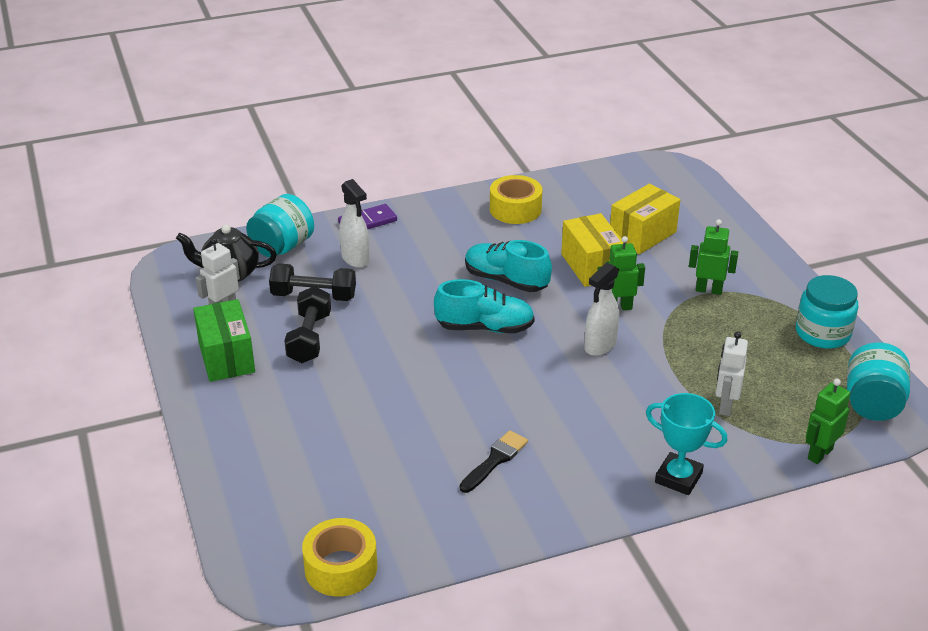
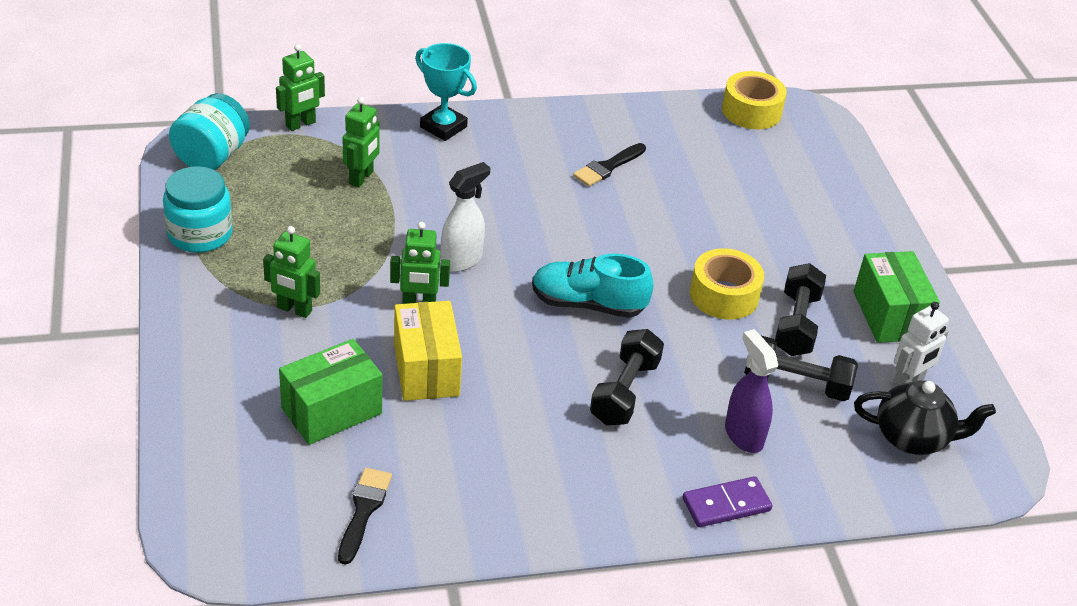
camera: 175 degrees left, 5 degrees up
(282, 247) = (848, 475): turquoise jar -> none
(355, 259) = (743, 435): white spray bottle -> purple spray bottle
(444, 272) = (624, 392): none -> black dumbbell
(506, 280) = (546, 366): turquoise shoe -> none
(515, 209) = (498, 492): yellow tape -> yellow tape (724, 295)
(593, 191) = (363, 511): none -> black brush
(642, 235) = (331, 411): yellow box -> green box
(725, 406) = (361, 178): white robot -> green robot

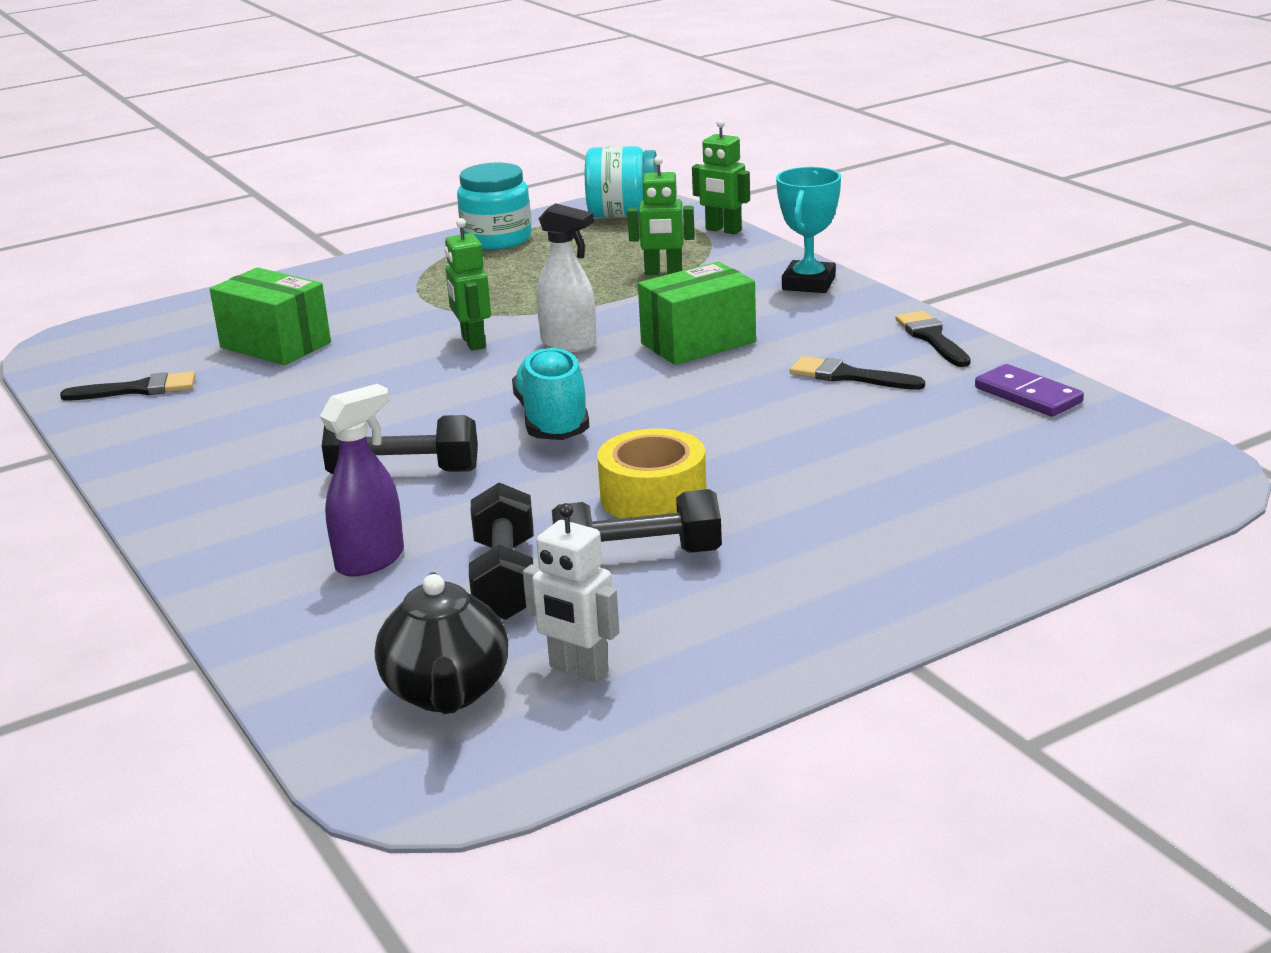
camera: 75 degrees right, 15 degrees down
(294, 310) = (416, 297): green robot -> none
(426, 370) = (367, 369): yellow box -> none
(575, 117) = (932, 338): none -> black brush
(726, 505) = (231, 573): purple domino -> purple domino (1028, 395)
(751, 111) = (1126, 436): yellow tape -> none
(889, 315) = (731, 628): green box -> green box (698, 343)

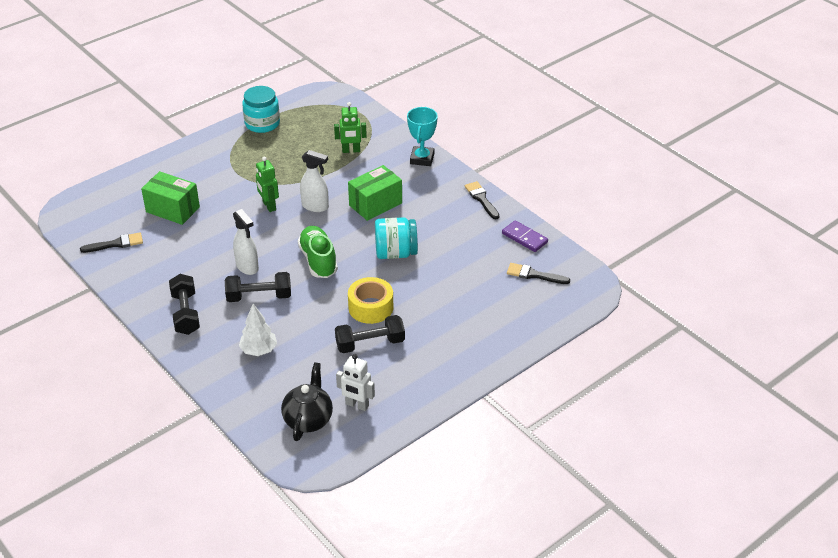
camera: 10 degrees left, 15 degrees up
(371, 560) = (259, 350): purple spray bottle -> white tree
(395, 427) = (247, 267): none -> white spray bottle
(447, 693) = (308, 419): black teapot -> black teapot turned 150 degrees counterclockwise
(505, 579) = (318, 358): black dumbbell -> black dumbbell (186, 313)
(553, 421) = (318, 260): turquoise shoe -> green shoe
(623, 214) = (323, 102): turquoise jar -> turquoise jar (396, 253)
(723, 230) = (375, 116): green robot -> none
(849, 376) = (446, 227): black brush -> black brush (534, 275)

